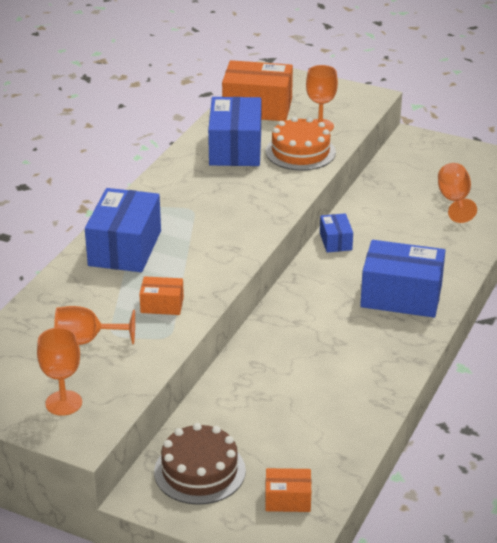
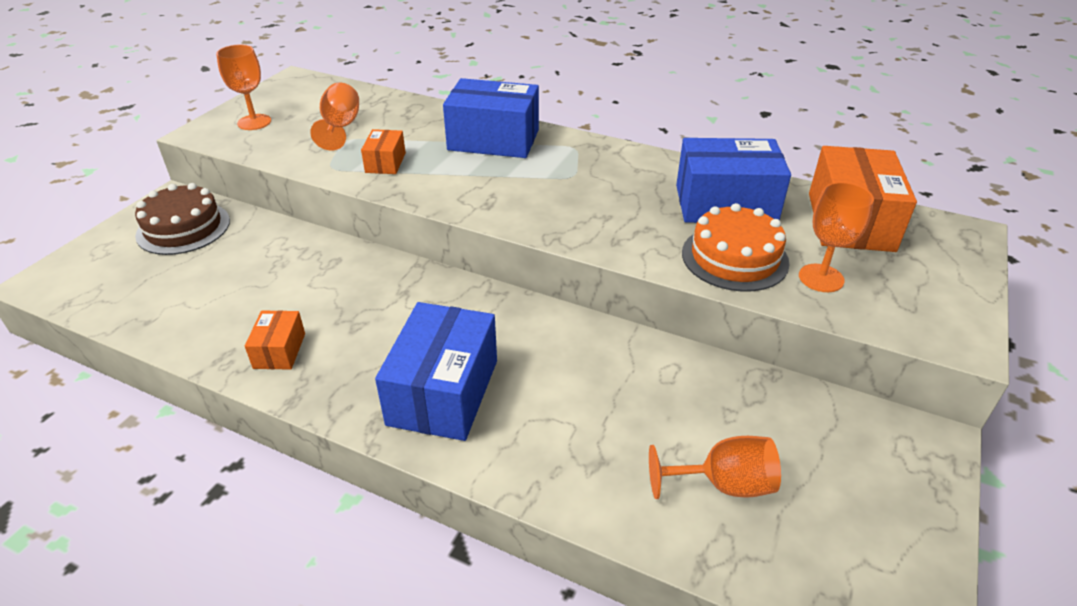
camera: 90 degrees right, 5 degrees up
(288, 499) = (108, 281): orange box -> orange box (279, 351)
(335, 241) = (581, 331): blue box -> none

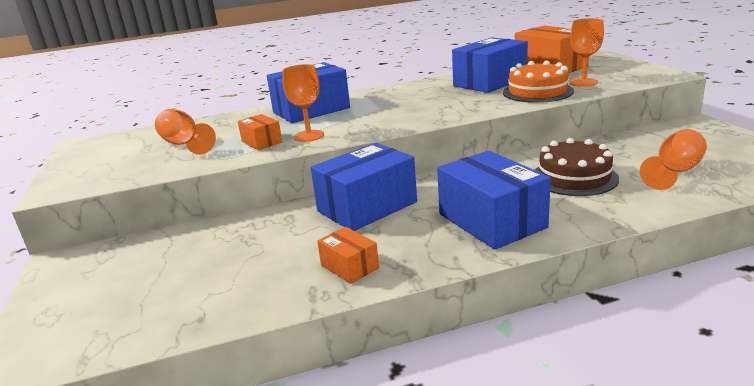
camera: 40 degrees left, 15 degrees down
(183, 228) = (112, 266): brown cake -> brown cake (574, 177)
(254, 122) = (97, 169): orange goblet -> orange goblet (309, 136)
(396, 294) = (367, 207): none -> blue box

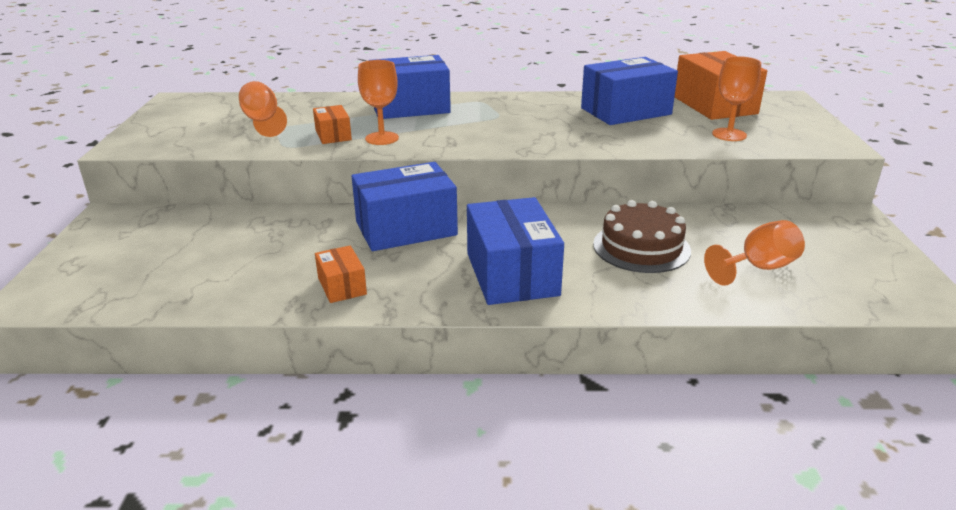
camera: 15 degrees right, 5 degrees up
(537, 92) = (664, 136): orange cake -> none

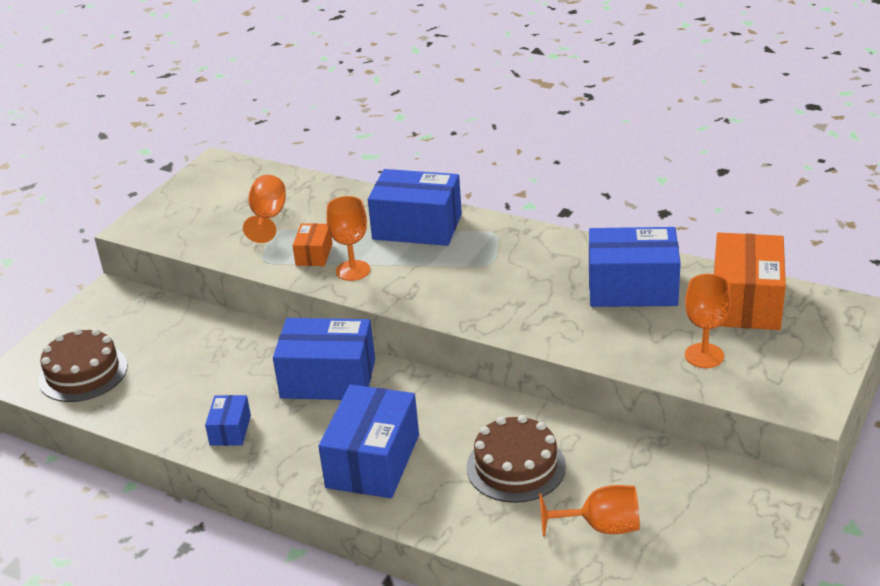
camera: 30 degrees right, 5 degrees up
(125, 280) = (83, 373): none -> brown cake
(342, 286) = (230, 430): orange box -> blue box

